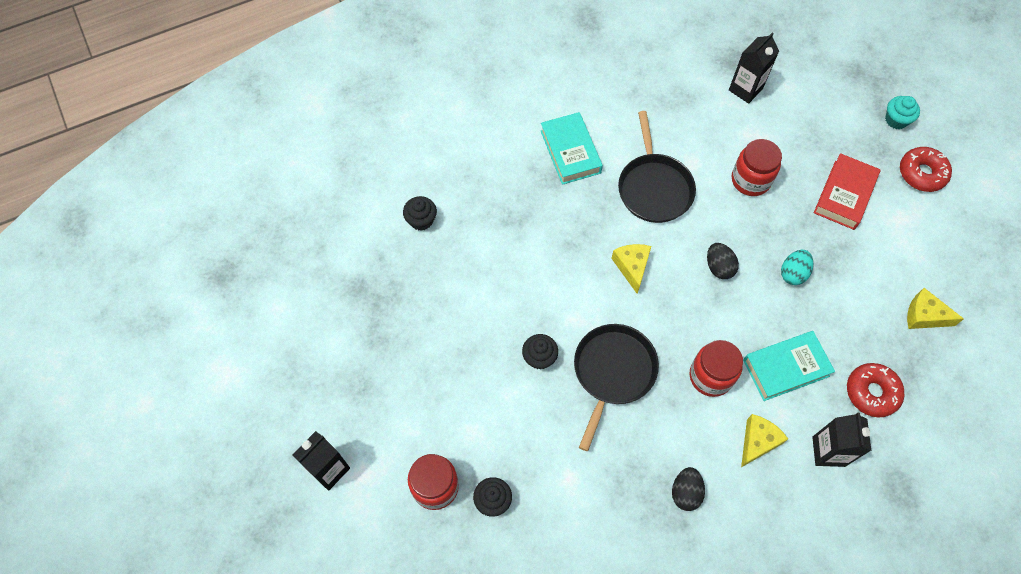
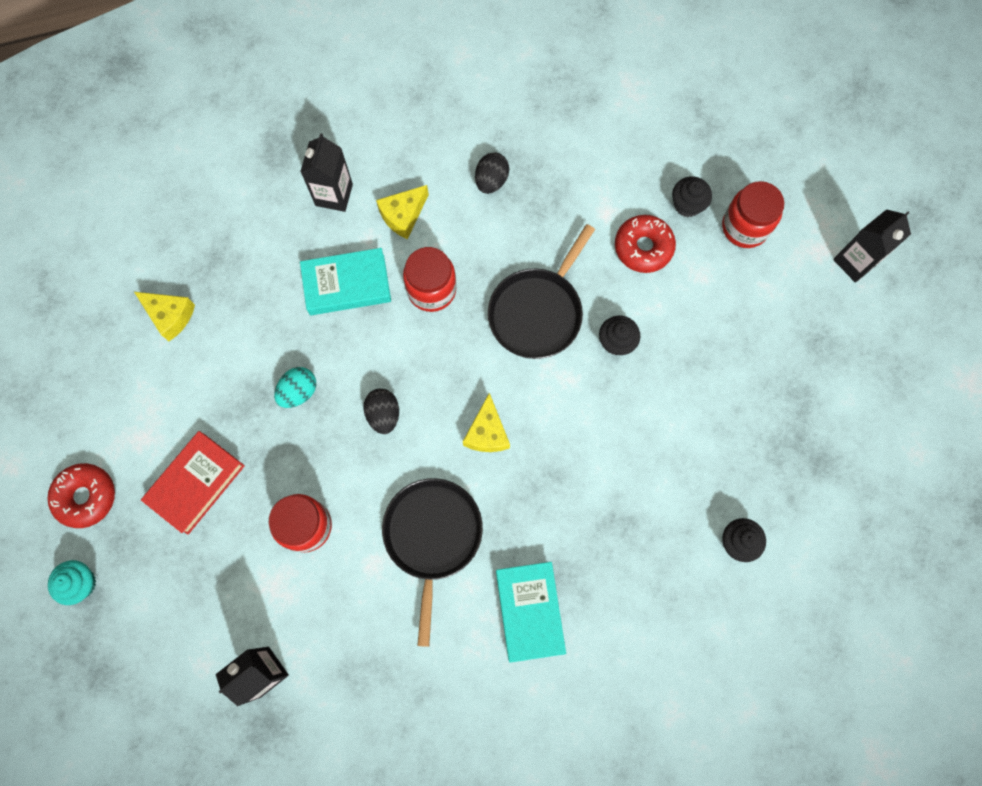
camera: 170 degrees left, 10 degrees up
(872, 392) = (265, 244): red donut -> red donut (643, 247)

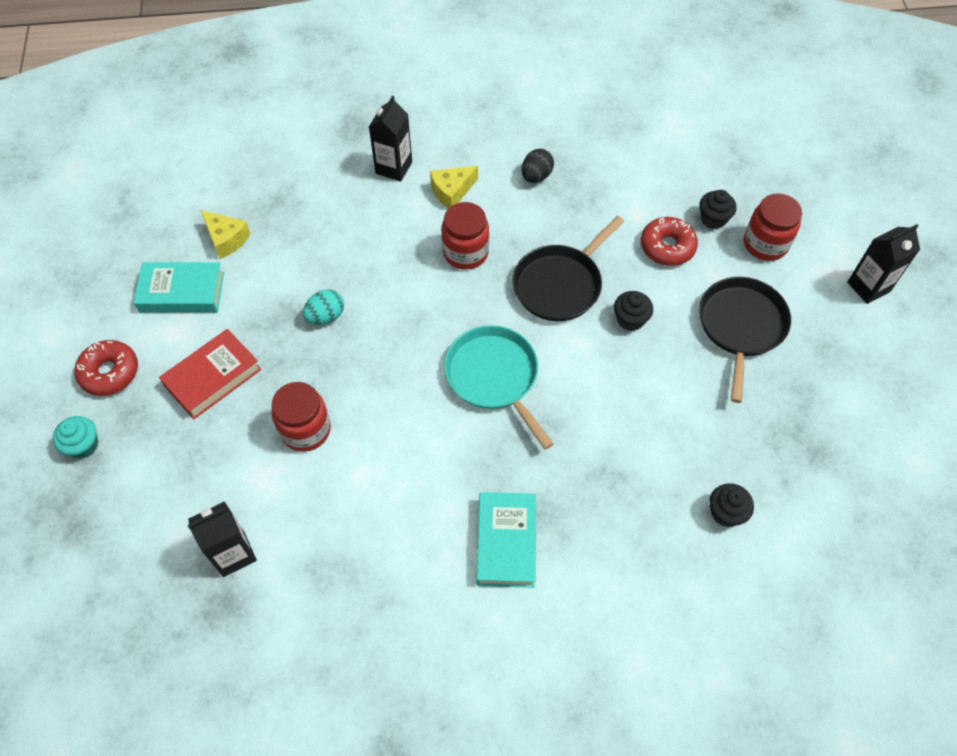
camera: 10 degrees right, 15 degrees down
(347, 285) = (389, 238): turquoise book -> turquoise book (182, 292)
(383, 414) = (400, 347): black egg -> none
(432, 536) = (424, 458): black pan -> black pan (741, 326)
(487, 432) = (494, 377): yellow cheese -> turquoise pan

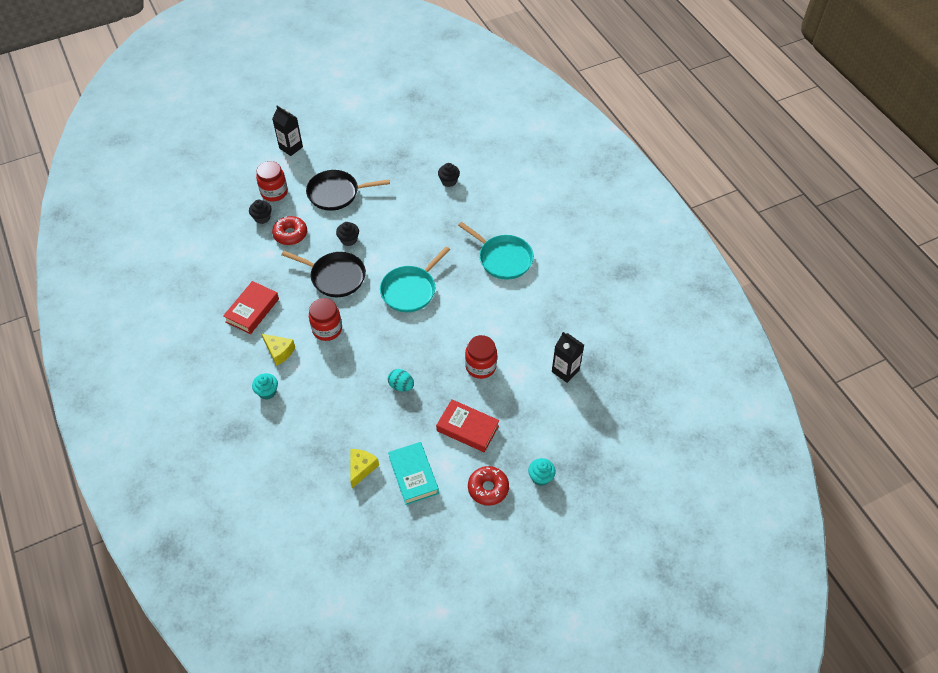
camera: 110 degrees left, 5 degrees down
(394, 167) = (267, 392): black carton -> turquoise cupcake
(506, 542) = (503, 258): turquoise book -> turquoise pan
(536, 176) = (252, 310): black egg -> red book

